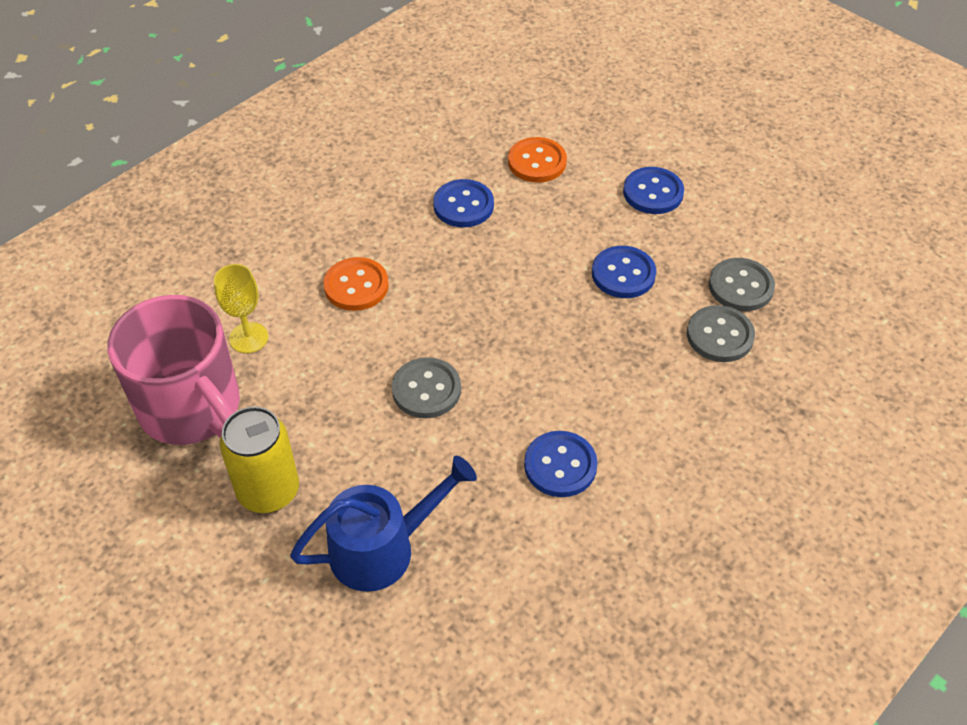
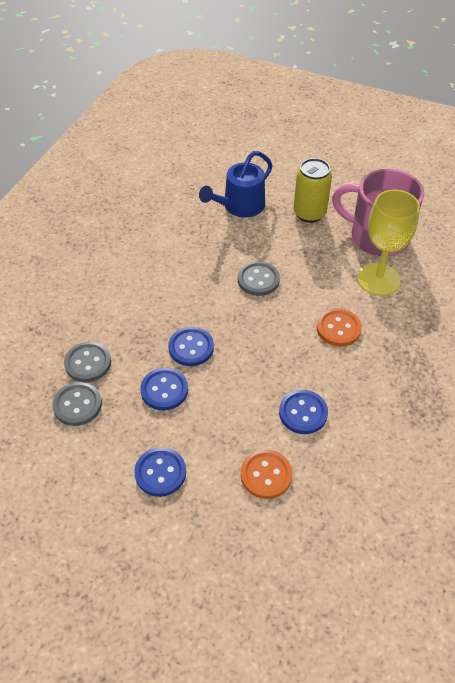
camera: 160 degrees right, 0 degrees up
(248, 338) = (378, 279): yellow goblet -> yellow goblet, size x1.75
(560, 465) = (166, 262): blue button -> blue button (191, 347)

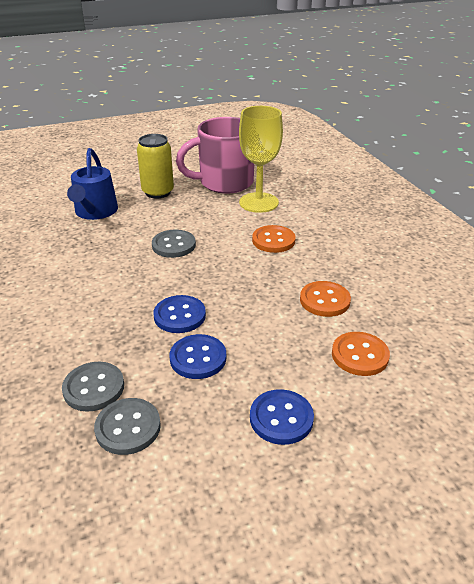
camera: 45 degrees left, 15 degrees down
(303, 413) = (324, 300): blue button -> orange button

